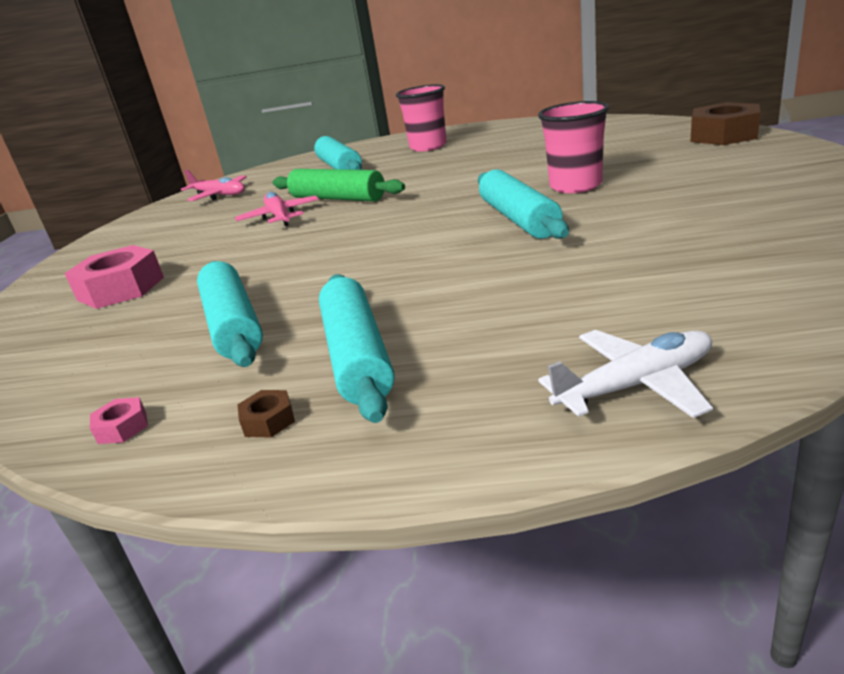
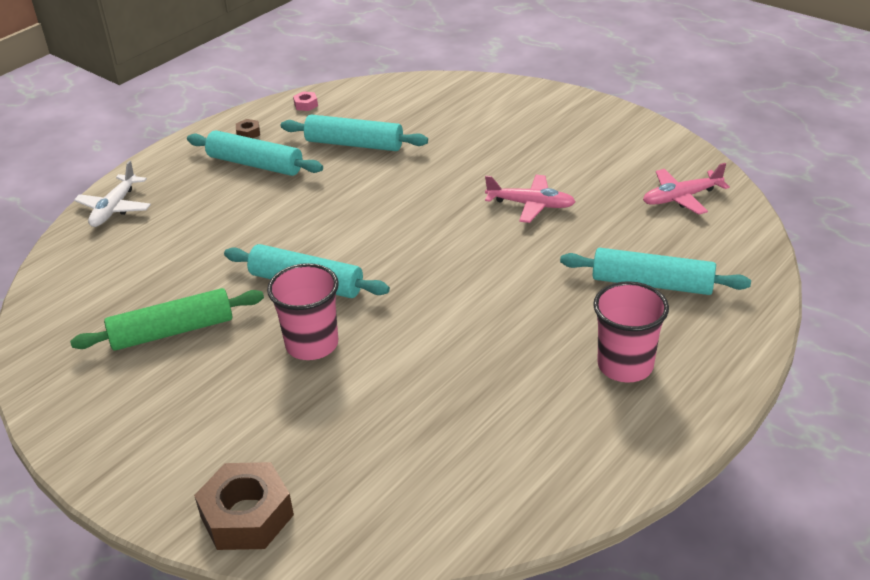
camera: 125 degrees right, 10 degrees up
(121, 289) = (489, 122): pink nut -> none
(337, 198) = (528, 243): green rolling pin -> green rolling pin (172, 331)

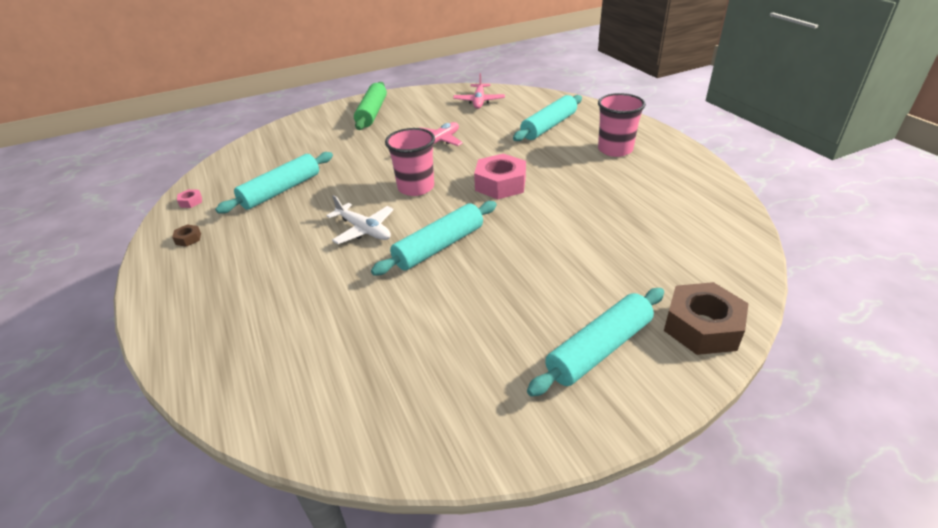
camera: 65 degrees left, 0 degrees up
(115, 208) = (198, 347): white plane -> white plane (364, 230)
(172, 331) = (442, 334): green rolling pin -> green rolling pin (372, 113)
(255, 164) = (243, 243): turquoise rolling pin -> turquoise rolling pin (599, 349)
(312, 344) = (517, 258): pink cup -> pink cup (416, 187)
(459, 287) = (500, 184): none -> pink nut

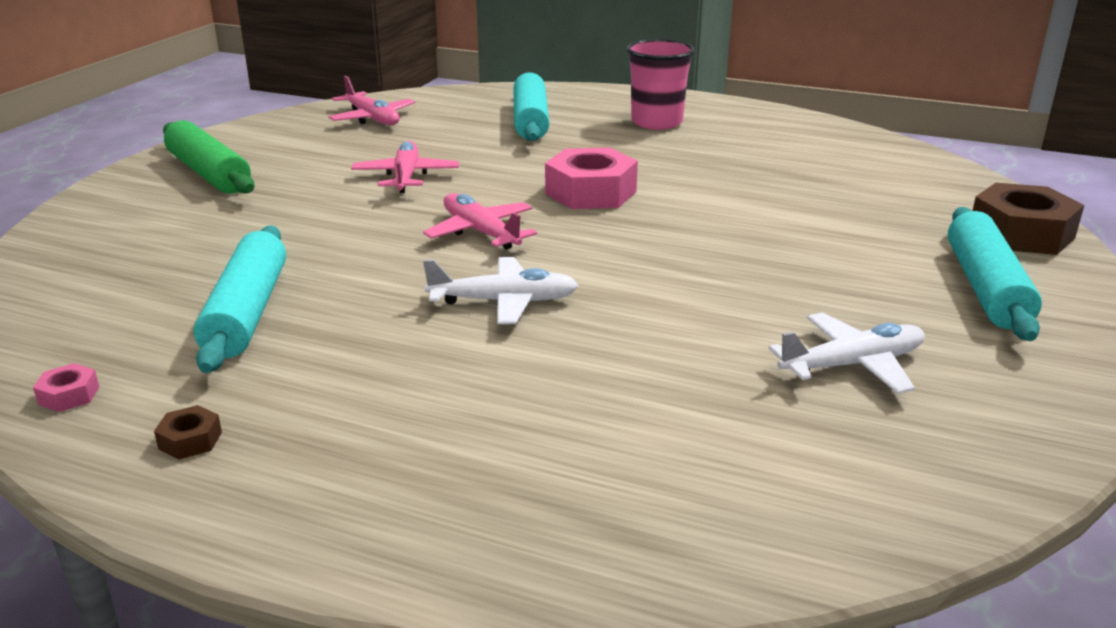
camera: 45 degrees left, 10 degrees down
(416, 187) = (481, 232): pink cup -> pink plane
(438, 349) = (852, 365): none -> white plane
(439, 246) = (646, 277): turquoise rolling pin -> none

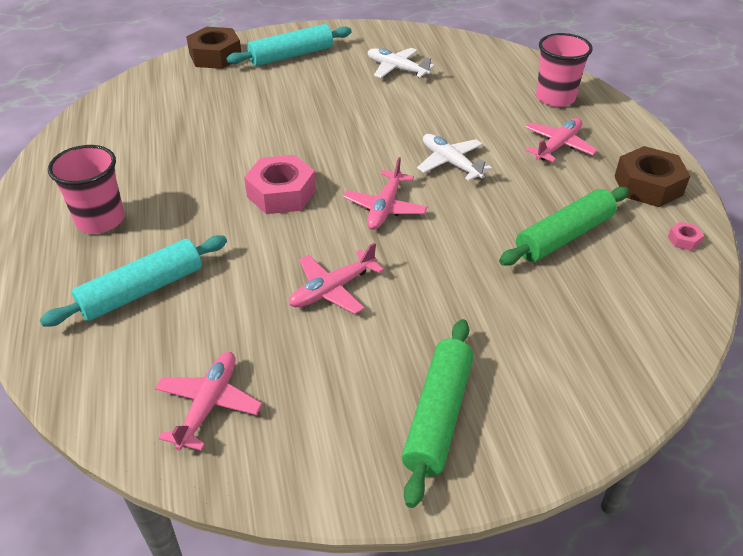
camera: 125 degrees left, 15 degrees up
(190, 440) = (648, 185): brown nut -> brown nut, size x2.33
(247, 312) = (564, 236): turquoise rolling pin -> green rolling pin
(410, 411) = (558, 146): none -> pink plane
(553, 500) = (555, 98): none -> pink cup

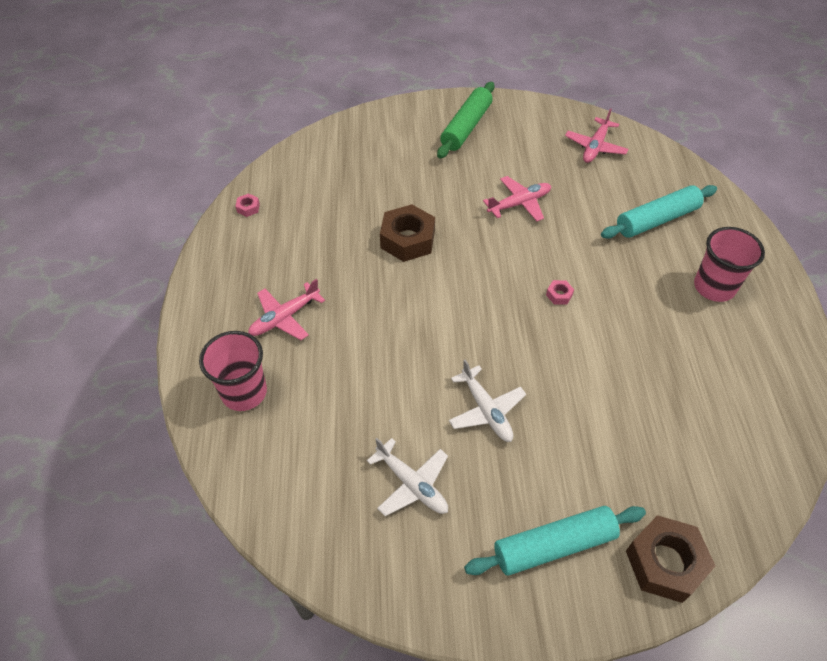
camera: 170 degrees left, 10 degrees up
(281, 193) = (559, 295): pink nut -> pink nut, size x0.43
(385, 208) = (469, 267): pink plane -> none
(451, 163) = (397, 309): white plane -> white plane (486, 410)
(564, 236) = (335, 222): green rolling pin -> none
(648, 185) = (235, 260): brown nut -> brown nut (407, 240)

